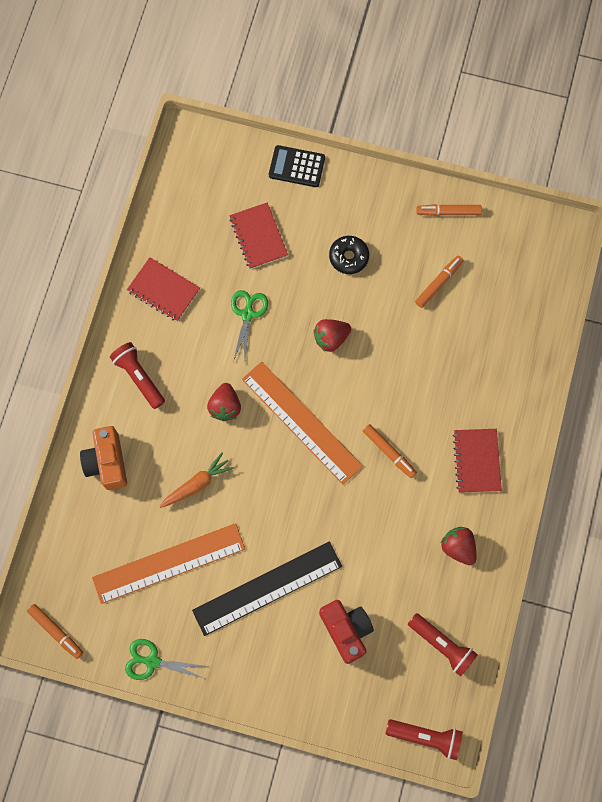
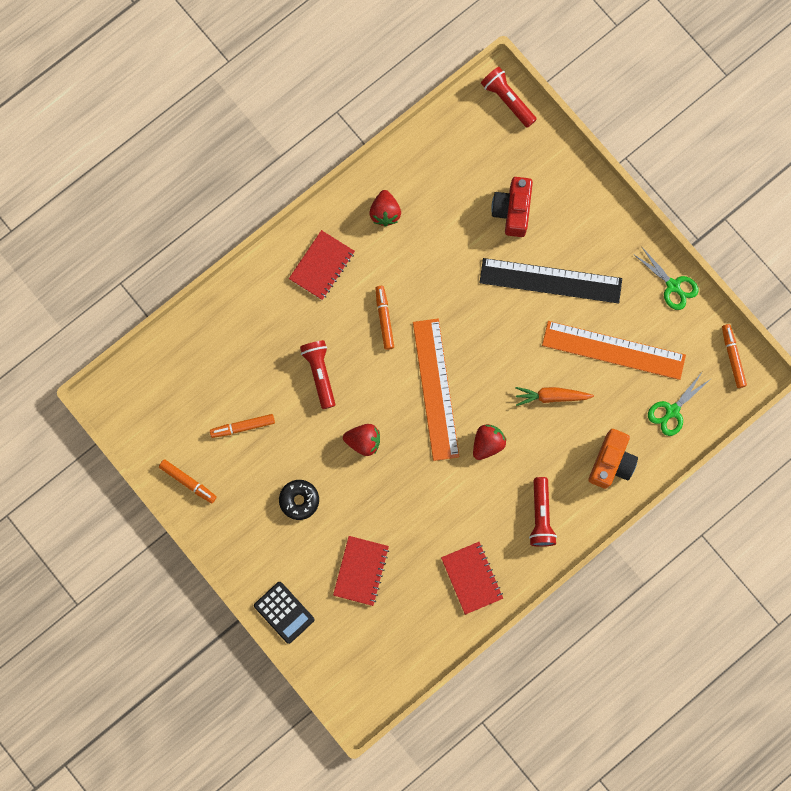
camera: 145 degrees left, 5 degrees up
(247, 314) = (417, 508): green scissors -> green scissors (672, 411)
(442, 645) = (449, 153): red flashlight -> red flashlight (320, 374)

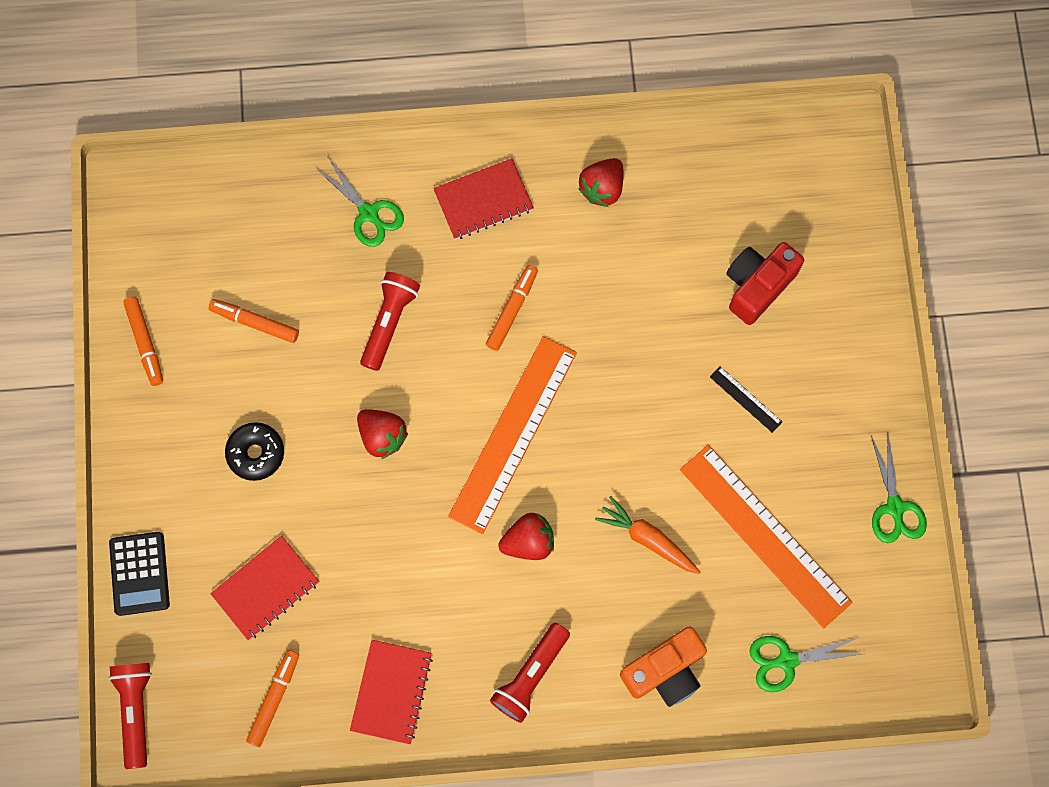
camera: 35 degrees right, 5 degrees down
(261, 318) = (368, 213): none -> green scissors
(507, 100) = (843, 155): red flashlight -> red flashlight (136, 711)
(550, 280) = (745, 399): black ruler -> black ruler, size x0.40
(732, 357) = (910, 646): orange marker -> orange marker (274, 699)

